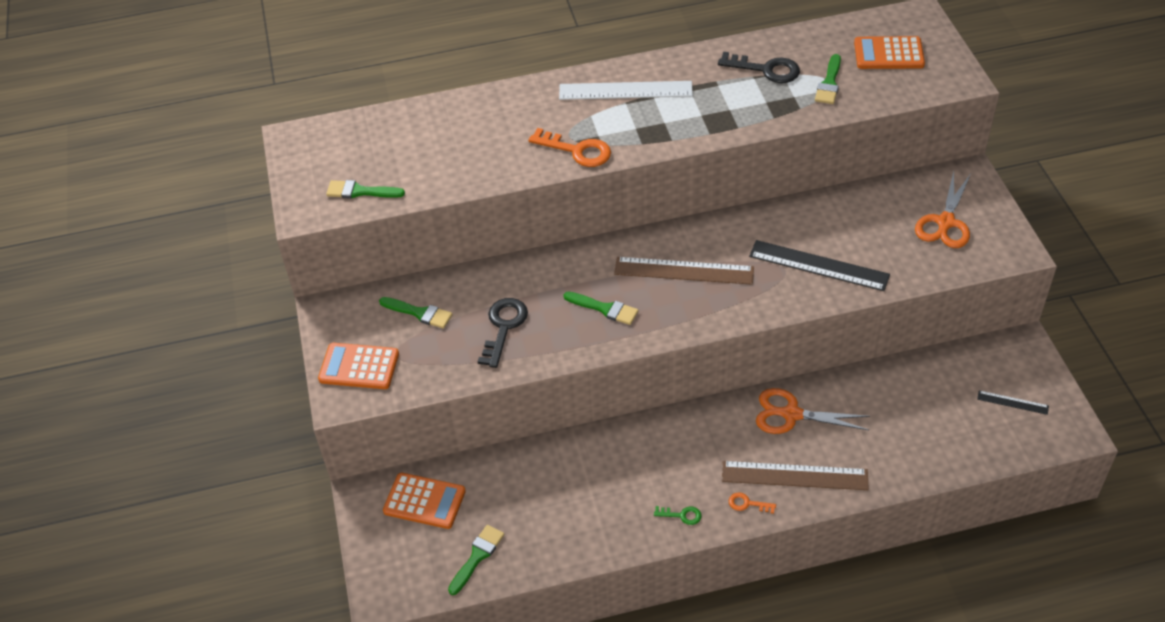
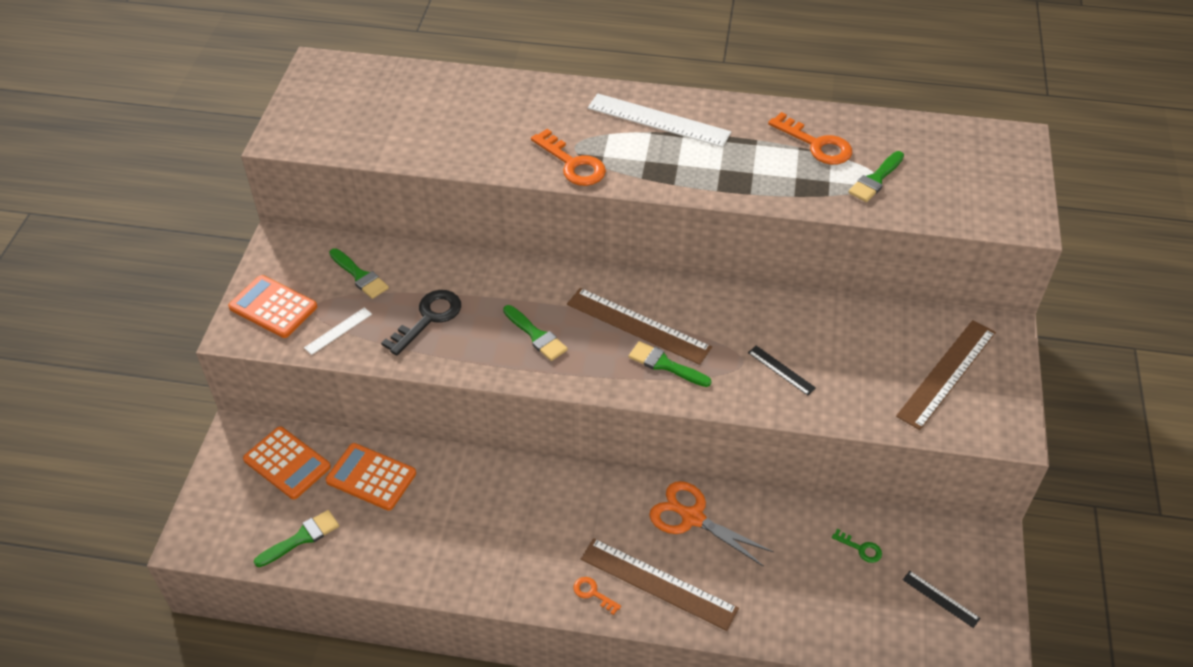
camera: 20 degrees right, 0 degrees up
(360, 191) = (344, 135): green brush -> green brush (665, 365)
(431, 366) = (338, 331): none -> white ruler
(681, 515) = (520, 578): green key -> green key (861, 548)
(766, 69) = (816, 144): black key -> orange key
(819, 265) = (781, 370): black ruler -> black ruler, size x0.49
(888, 54) = (960, 169): orange calculator -> orange calculator (371, 477)
(945, 223) = (946, 373): orange scissors -> brown ruler

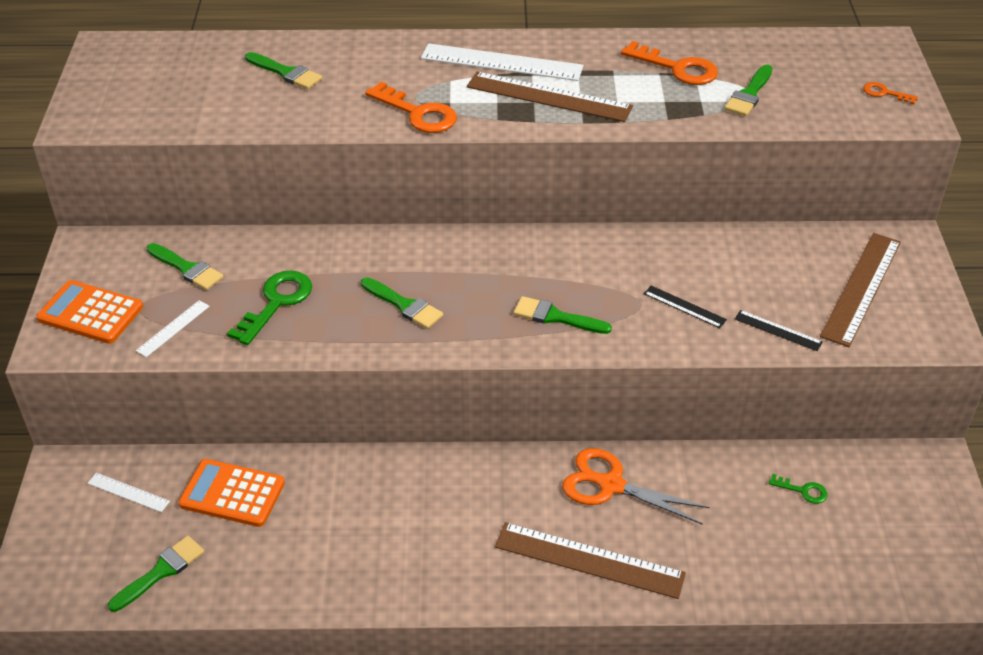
camera: 10 degrees left, 5 degrees down
(287, 463) = (128, 492): orange calculator -> white ruler
(428, 318) = (276, 303): black key -> green key
(467, 109) = (286, 73): none -> green brush
(593, 593) = (517, 582): orange key -> orange key (884, 93)
(638, 326) = (516, 282): brown ruler -> brown ruler (549, 97)
(940, 599) = (902, 530): black ruler -> black ruler (778, 330)

